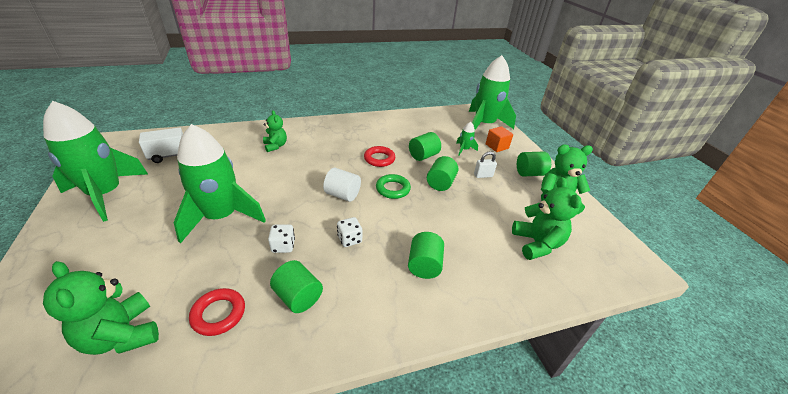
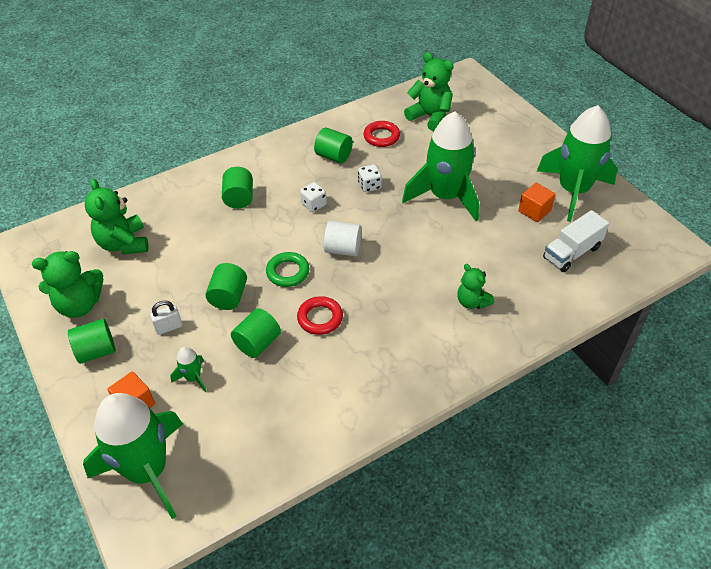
camera: 170 degrees right, 10 degrees up
(162, 186) = (534, 211): none -> orange cube

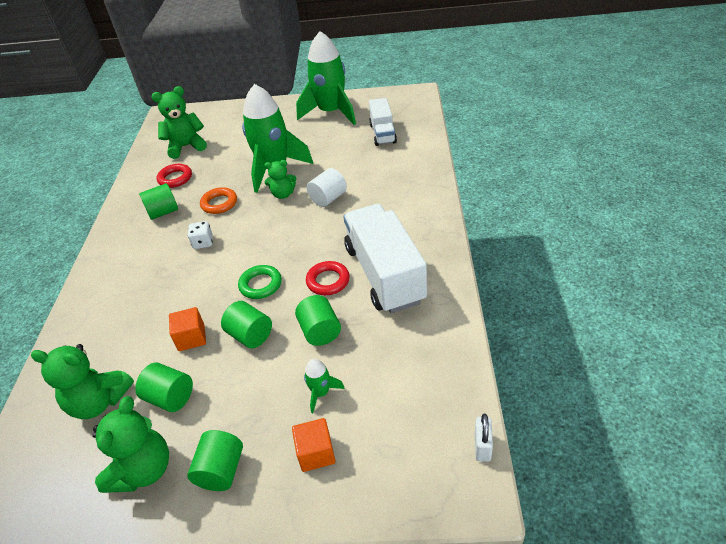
camera: 55 degrees left, 5 degrees down
(148, 471) = (402, 465): green rocket -> none
(169, 327) = (245, 394): white padlock -> white padlock (482, 447)
(239, 198) = (141, 289): green cylinder -> green cylinder (170, 397)
(343, 249) = (269, 242): white cylinder -> white cylinder (328, 198)
(354, 358) = (384, 274): none -> white truck
(369, 186) = (219, 203): white dice -> orange ring
(472, 302) = (384, 193): green teddy bear -> green teddy bear (283, 194)
(534, 211) = (331, 135): orange cube -> orange cube (191, 338)

